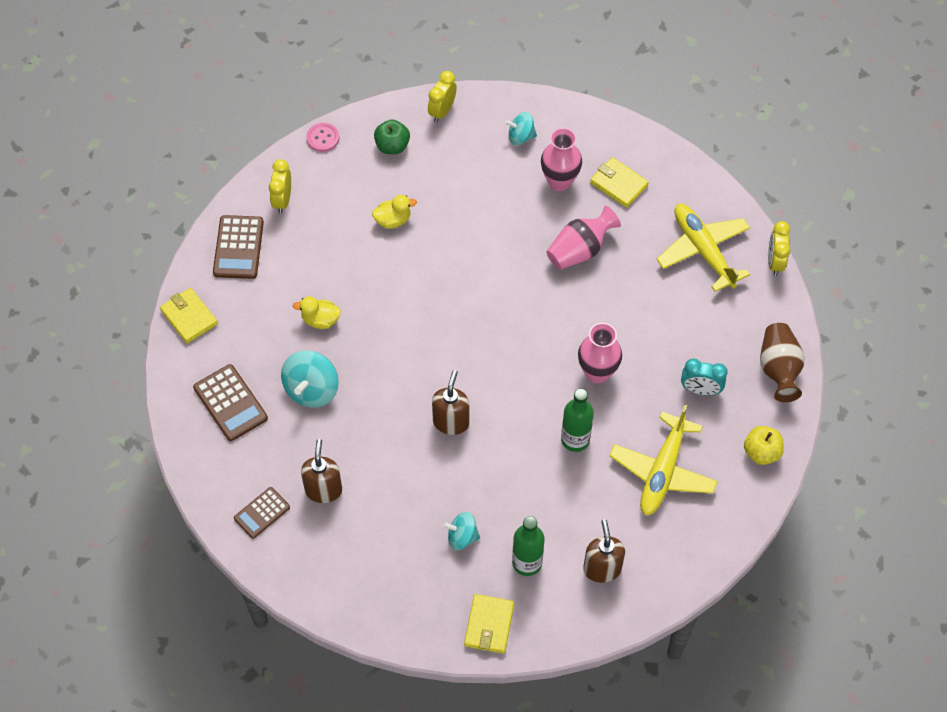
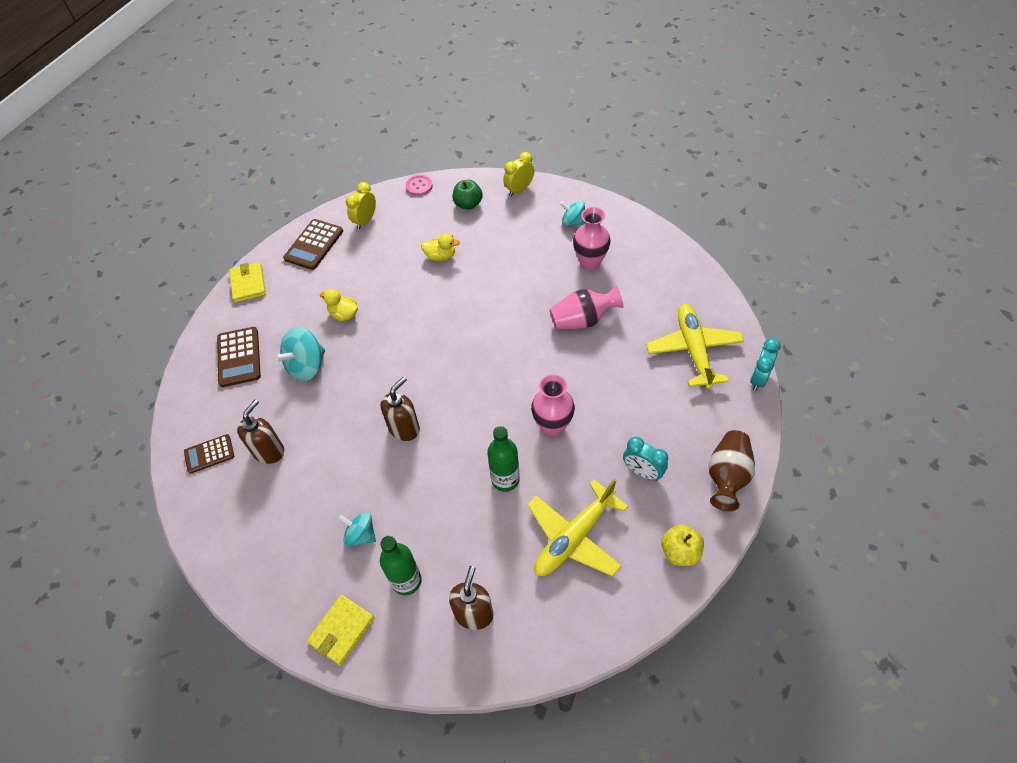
camera: 25 degrees right, 5 degrees down
(618, 184) = (639, 277): yellow wallet -> none
(775, 262) = (758, 378): yellow clock -> turquoise clock

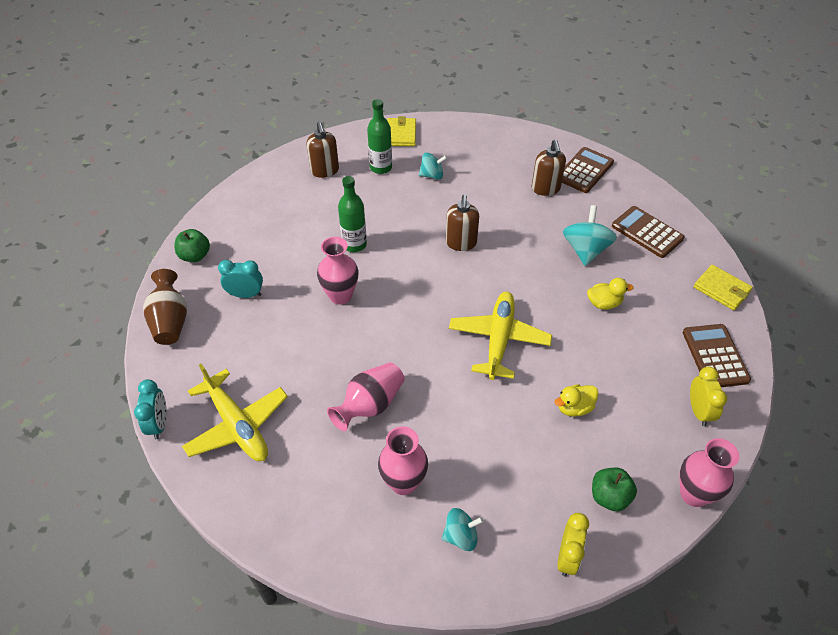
camera: 145 degrees right, 5 degrees down
(209, 454) = (584, 170): brown calculator -> brown calculator, size x1.53
(419, 186) = (693, 494): pink button -> pink vase
(574, 537) = (280, 232): yellow plane -> yellow plane (499, 339)
(680, 552) = (195, 256): yellow apple -> green apple

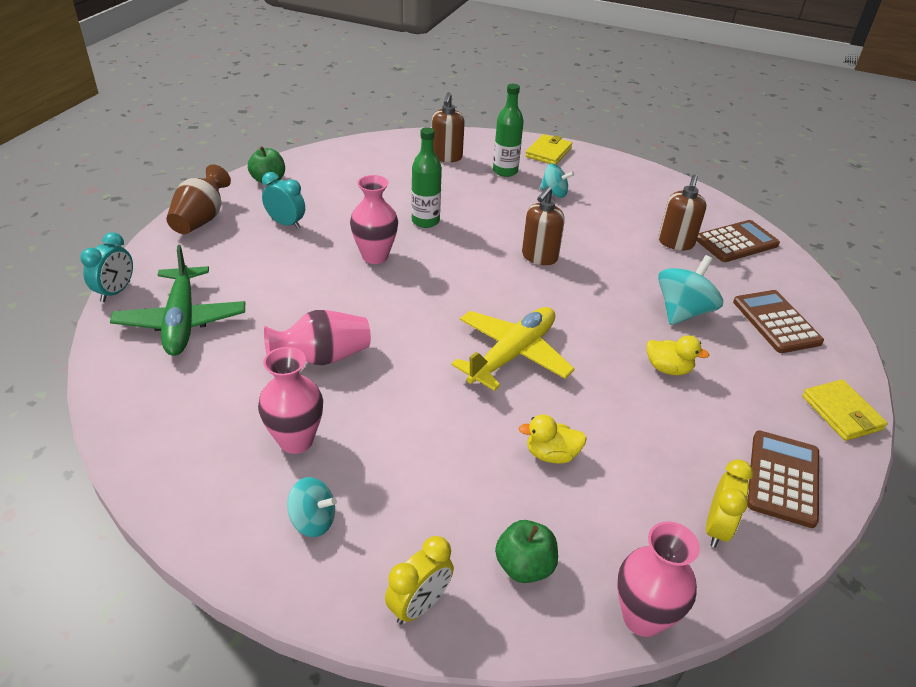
camera: 25 degrees right, 10 degrees down
(237, 425) = (182, 321): yellow plane -> green plane

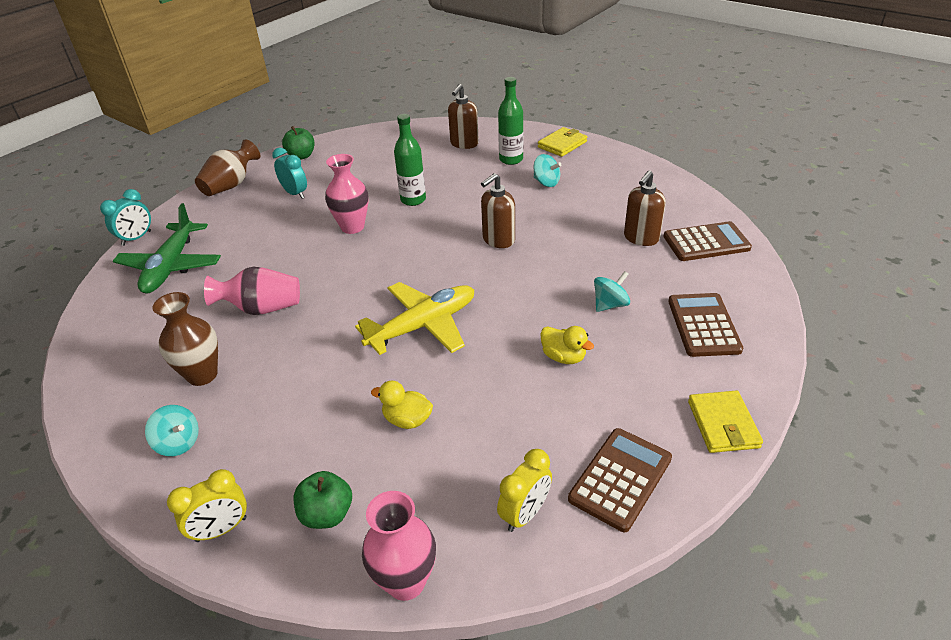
camera: 20 degrees right, 0 degrees up
(296, 440) = (202, 375): pink vase -> brown vase
(683, 312) = (610, 305): turquoise spinning top -> turquoise spinning top, size x0.63

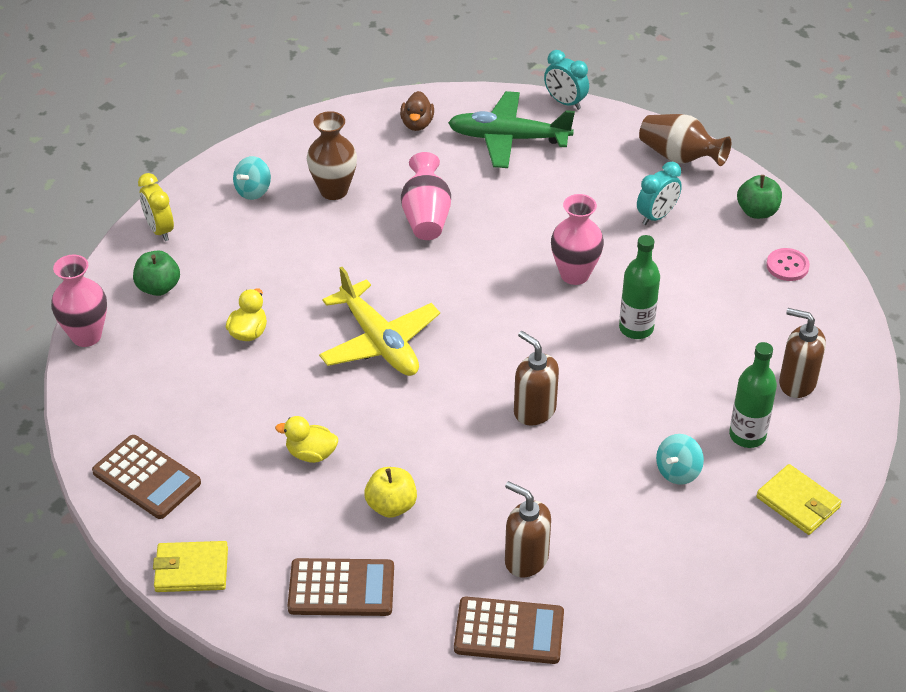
camera: 90 degrees right, 5 degrees up
(122, 323) = (417, 124): none -> brown duck
(358, 146) = (787, 266): none -> pink button
(525, 514) = (127, 408): yellow clock -> none
(563, 357) = (311, 454): yellow duck -> yellow duck turned 60 degrees clockwise
(610, 305) = (391, 506): turquoise spinning top -> yellow apple
(706, 242) = (509, 631): brown calculator -> brown calculator turned 75 degrees counterclockwise

